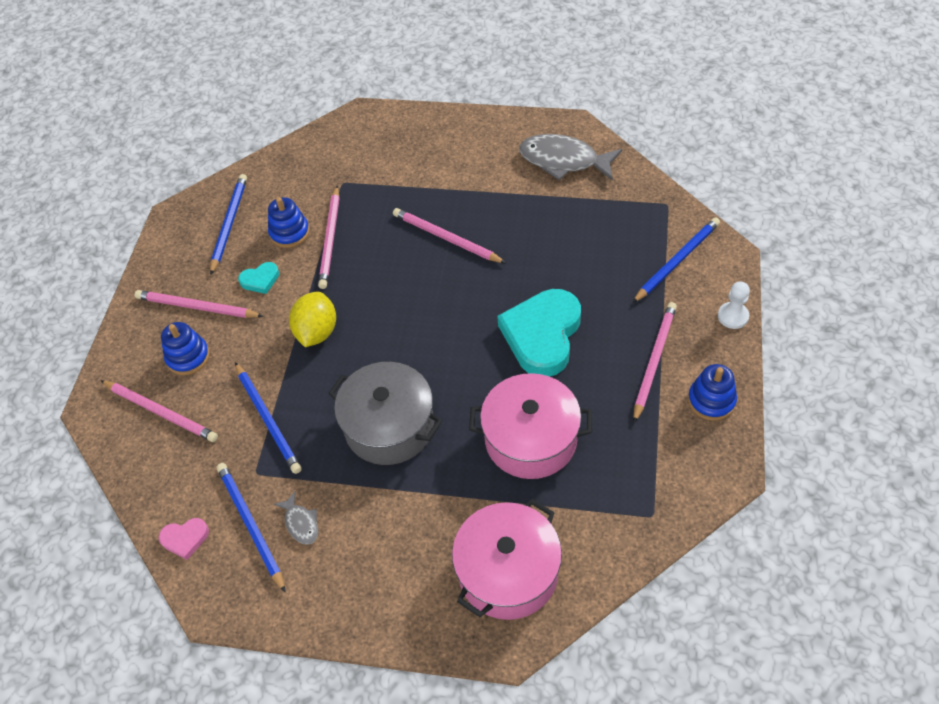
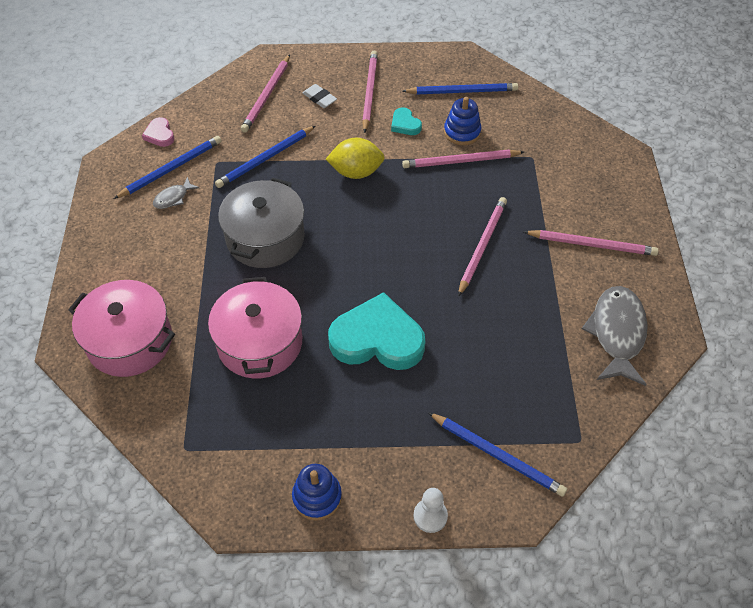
camera: 75 degrees right, 0 degrees up
(188, 357) = (319, 98): blue stacking toy -> white eraser
(654, 361) = (359, 440): pink pencil -> pink pencil (591, 244)

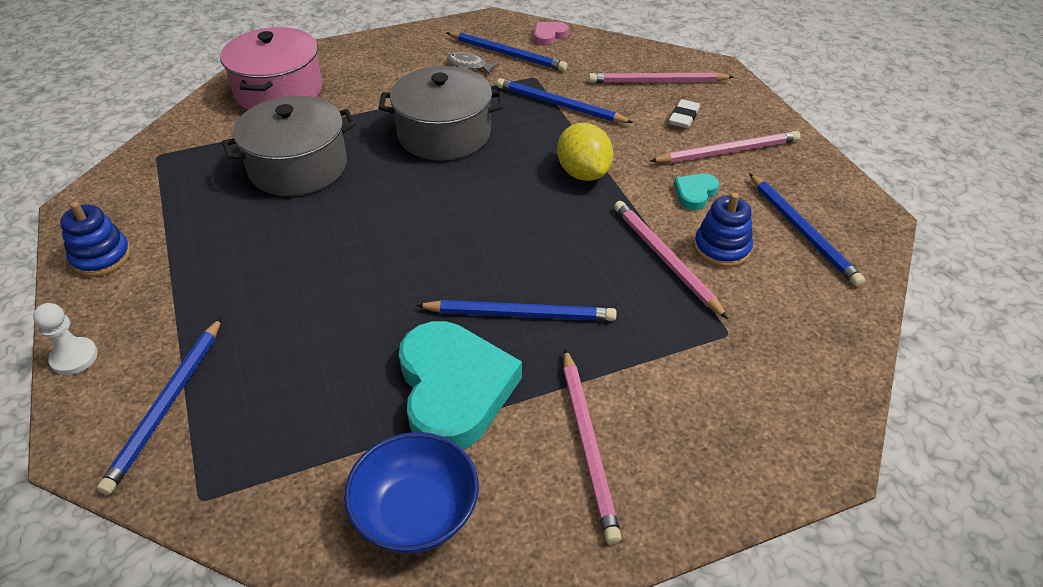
camera: 70 degrees right, 10 degrees down
(260, 343) = (298, 167): pink pot -> grey pot
(377, 339) = (328, 252): turquoise heart -> turquoise heart (454, 389)
(482, 246) = (519, 314): pink pencil -> blue pencil
(617, 333) = (416, 513): grey fish -> blue bowl

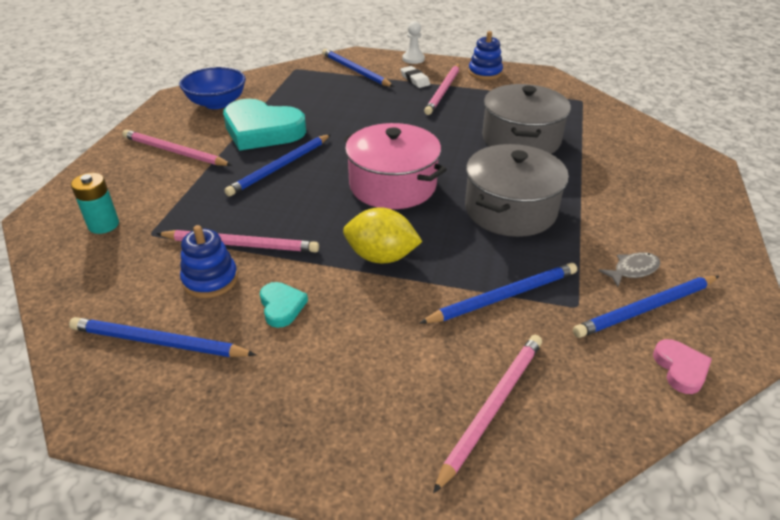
camera: 125 degrees right, 5 degrees down
(279, 91) = (646, 157): pink pot -> pink pot (392, 185)
(684, 117) = (398, 380): white eraser -> white eraser (415, 80)
(727, 151) = (308, 374): pink pencil -> pink pencil (443, 91)
(764, 383) = (103, 225): none -> turquoise battery

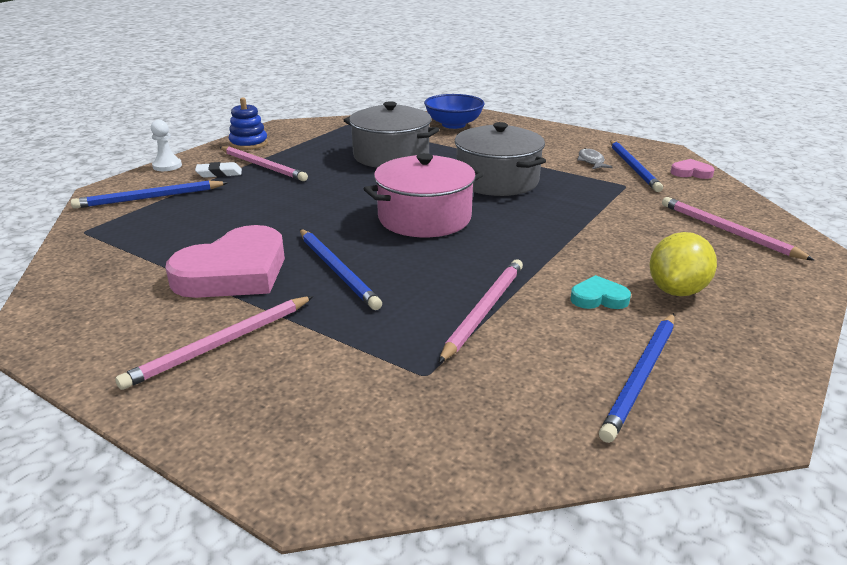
camera: 70 degrees left, 10 degrees down
(103, 225) = (379, 417): turquoise battery -> none
(210, 279) = (541, 335): blue stacking toy -> none
(217, 103) = (108, 298): blue bowl -> blue bowl (453, 124)
(262, 130) = (234, 272): turquoise heart -> pink heart
(381, 257) = (539, 241): yellow lemon -> yellow lemon (676, 290)
(503, 296) = (609, 205): blue pencil -> none

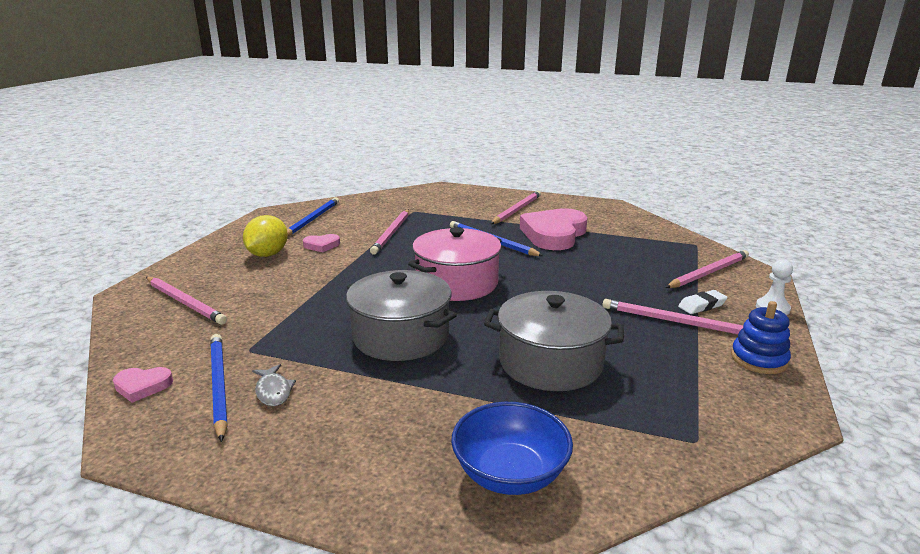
camera: 165 degrees right, 5 degrees down
(150, 198) = (708, 273): blue pencil -> pink pencil
(598, 298) = (322, 245): turquoise heart -> pink heart

